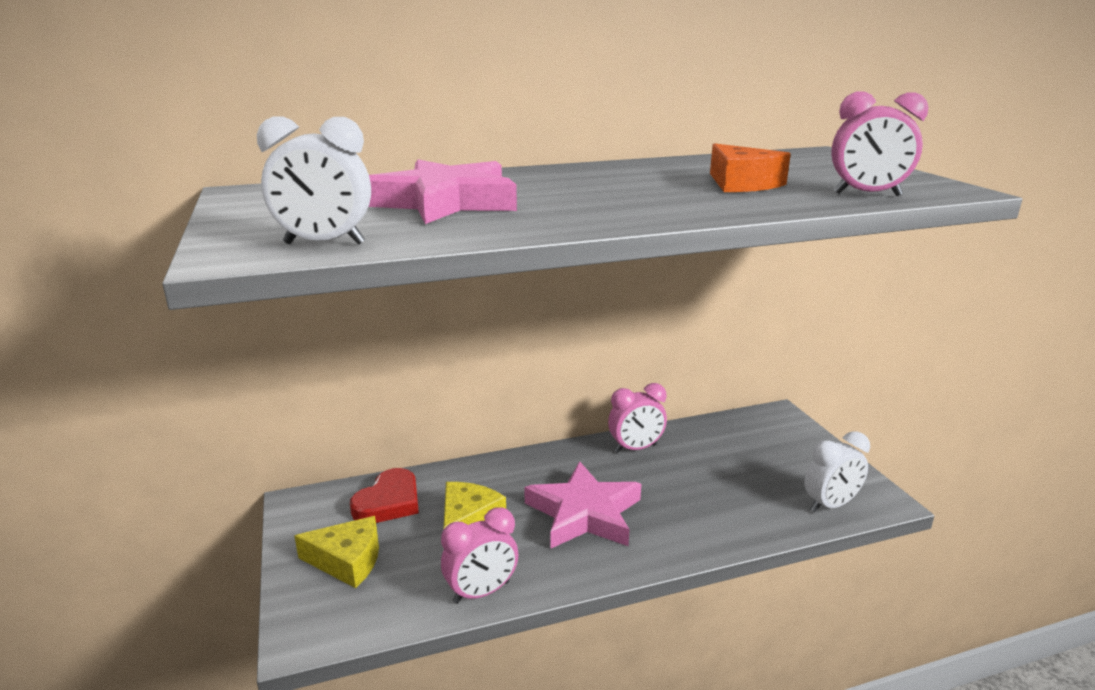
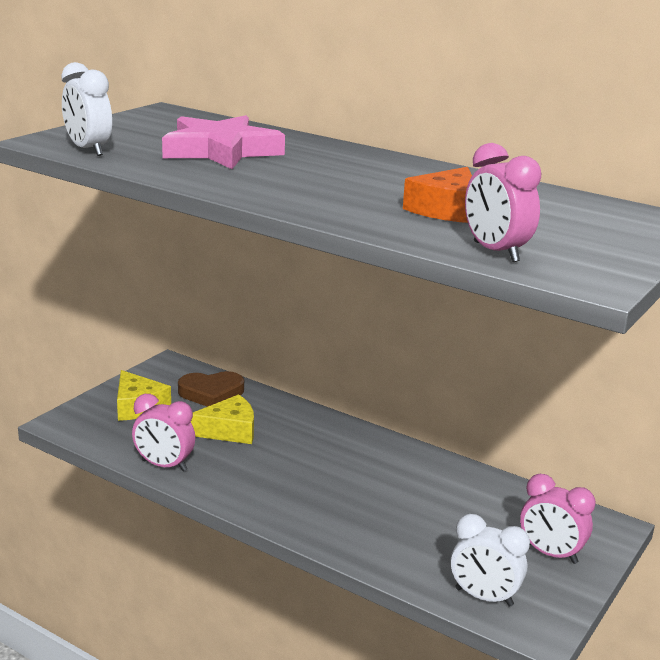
camera: 50 degrees right, 0 degrees up
(389, 502) = (211, 393): red heart -> brown heart
(584, 513) = (300, 474): pink star -> none
(635, 448) = (424, 466): pink clock -> pink clock (550, 554)

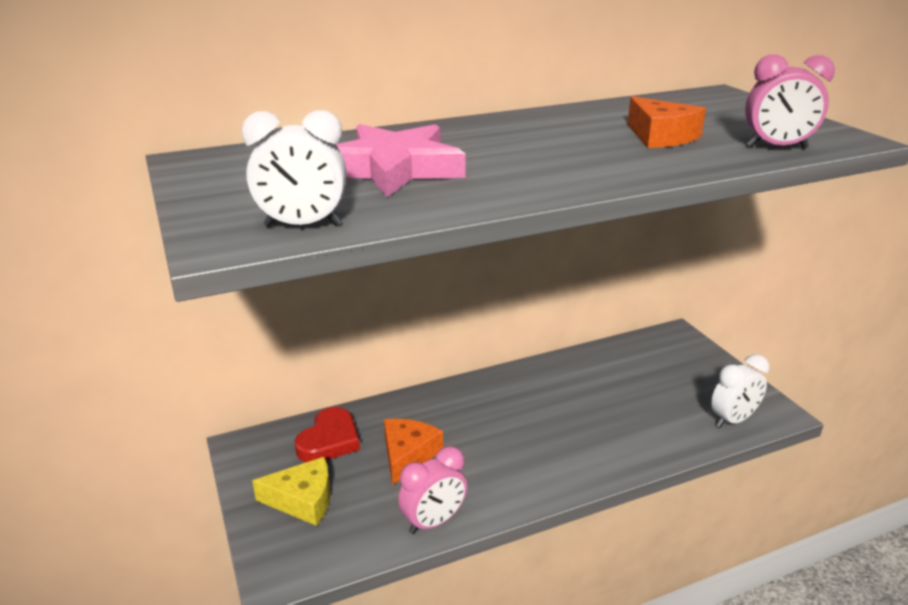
camera: 55 degrees left, 5 degrees up
(211, 393) = (329, 440): brown heart -> red heart
(229, 430) = (408, 455): yellow cheese -> orange cheese
(550, 554) = (695, 370): pink clock -> none

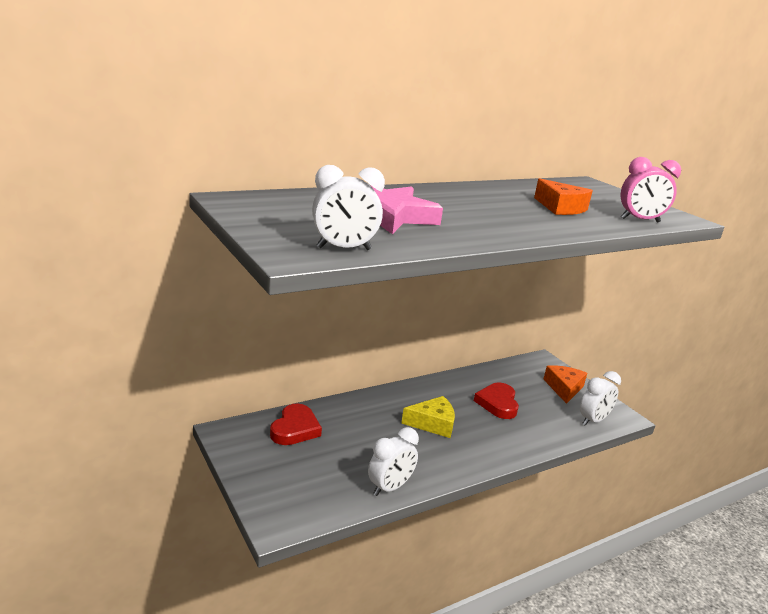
camera: 10 degrees left, 5 degrees down
(303, 500) = (284, 471): yellow cheese -> yellow cheese (433, 423)
(408, 455) = (359, 440): orange cheese -> orange cheese (564, 388)
(433, 522) = (390, 487): pink clock -> white clock
(602, 398) = (497, 403): none -> red heart

